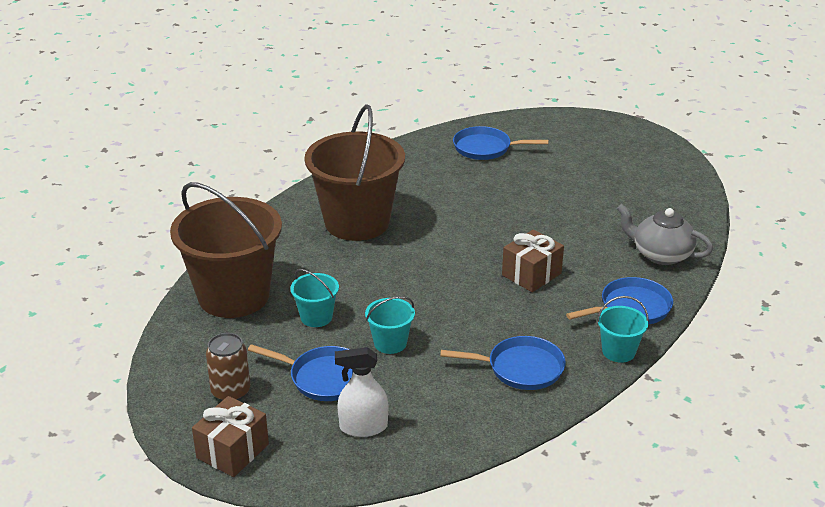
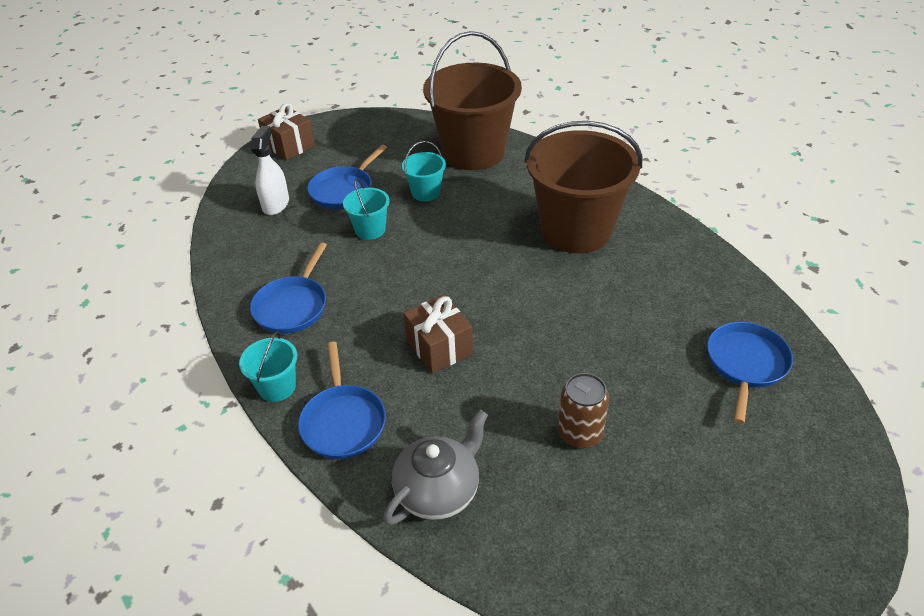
camera: 105 degrees right, 10 degrees up
(231, 392) = (352, 147): brown can -> brown can (580, 433)

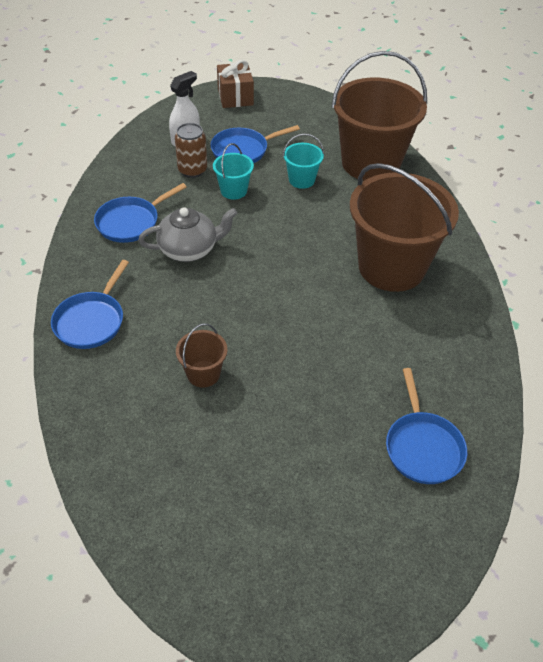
camera: 30 degrees right, 5 degrees up
(277, 387) = (72, 274): turquoise bucket -> none
(438, 490) = (108, 403): grey teapot -> grey teapot (189, 249)
(439, 347) = (201, 304): brown gift -> none
(504, 409) = (203, 374): none -> brown bucket
(580, 433) = (239, 422): brown can -> brown can (192, 170)
(746, 364) = (422, 447): blue pan -> blue pan turned 120 degrees clockwise

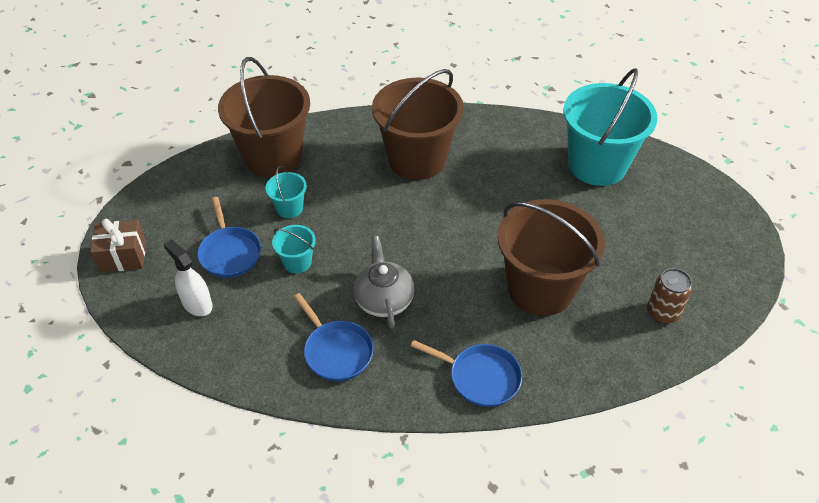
camera: 85 degrees left, 0 degrees up
(192, 170) = (256, 297): brown can -> brown can (662, 313)
(203, 374) = (540, 289): brown bucket -> brown bucket, size x2.29
(422, 447) = (597, 165): blue pan -> turquoise bucket

